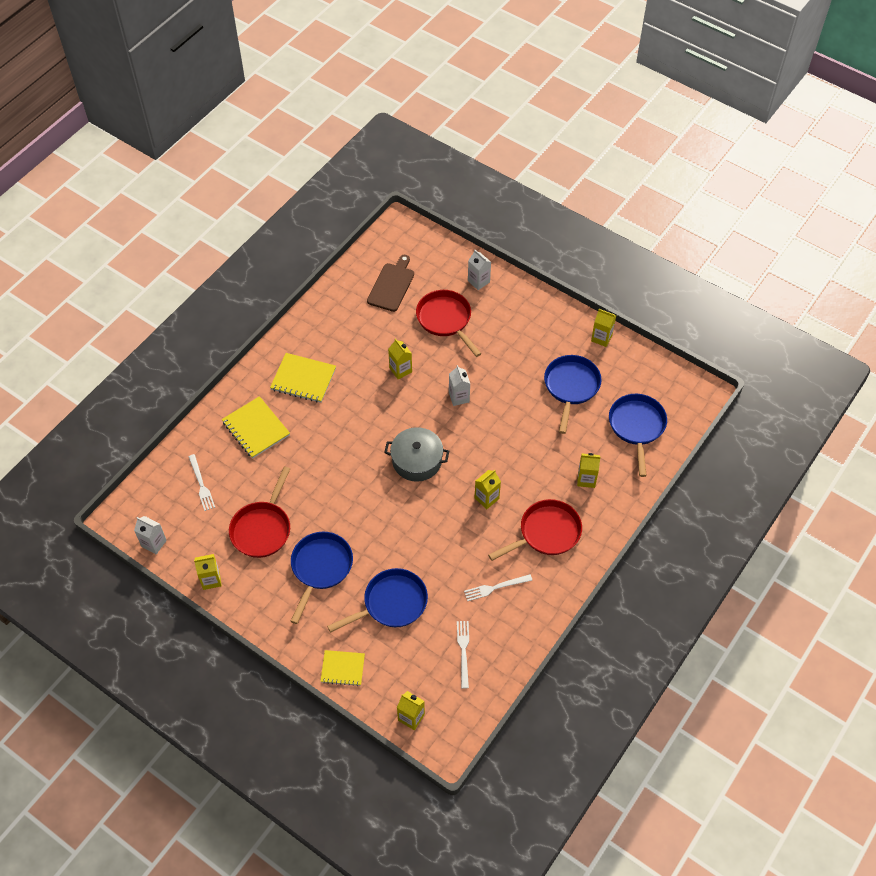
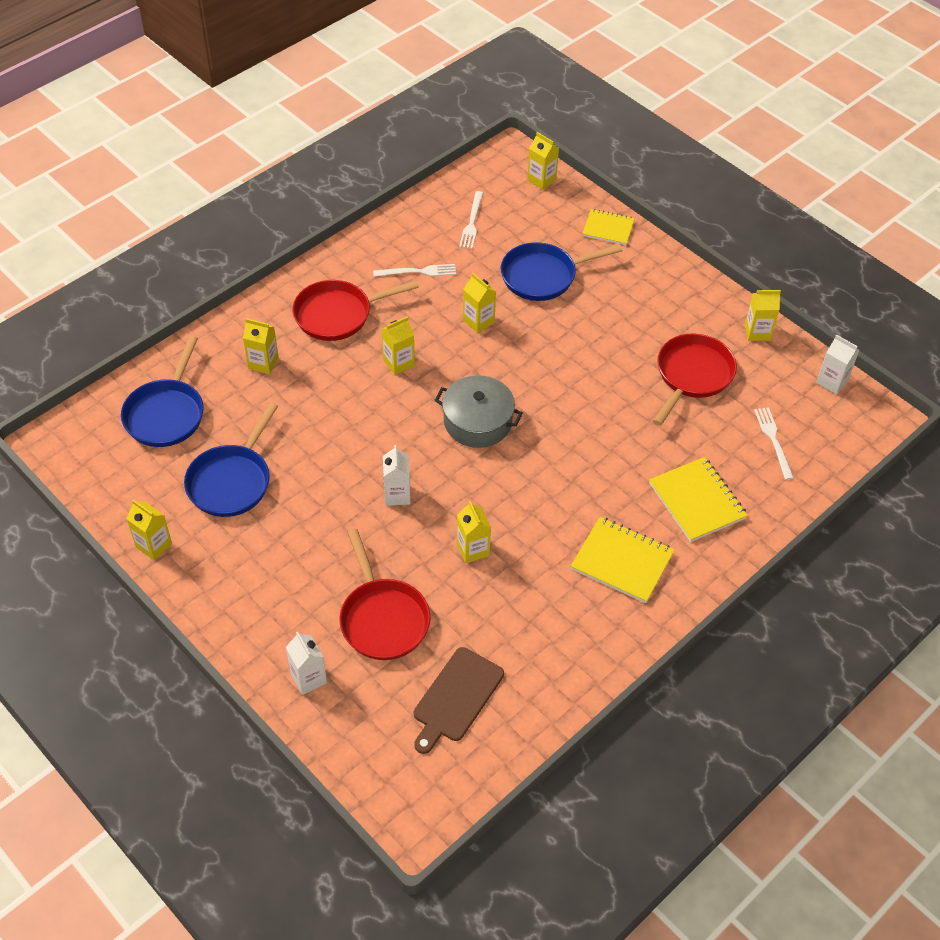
camera: 170 degrees left, 5 degrees down
(320, 568) = (622, 323): blue pan -> none
(435, 547) = (478, 321): none -> yellow carton

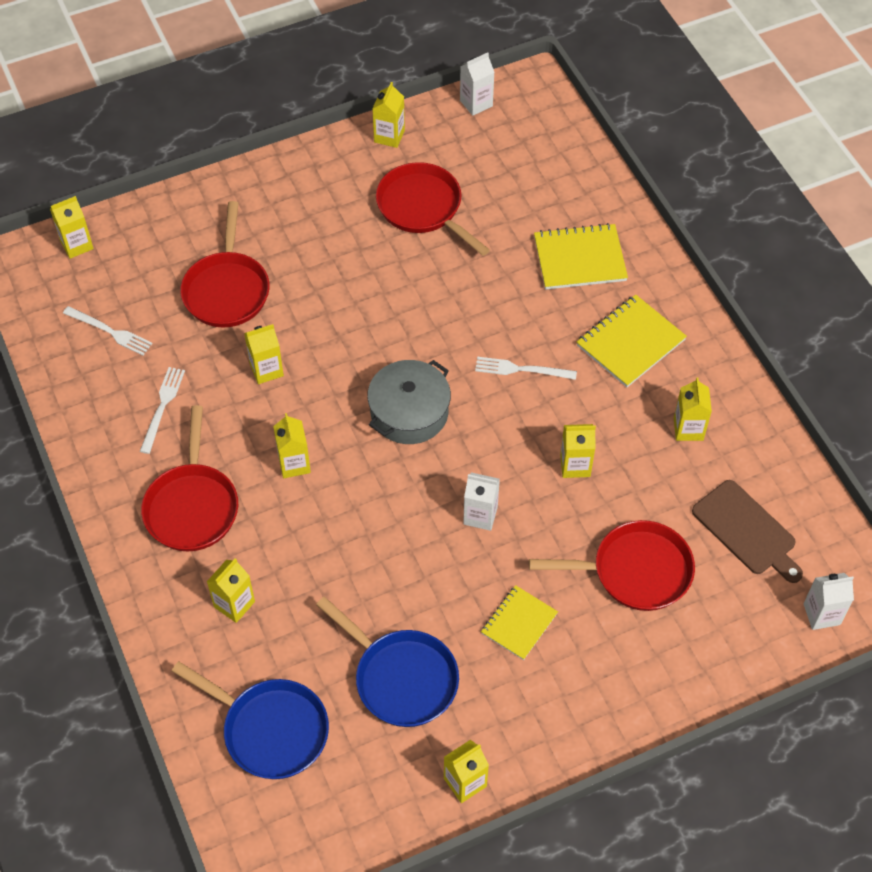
camera: 70 degrees left, 5 degrees up
(308, 678) = (688, 660): white carton -> white carton (821, 614)
(543, 276) = (227, 290): blue pan -> red pan
(547, 627) = (688, 429): none -> yellow carton
(608, 228) = (184, 209): yellow notebook -> yellow notebook (519, 623)
(773, 440) = (529, 174): white fork -> white fork (521, 369)

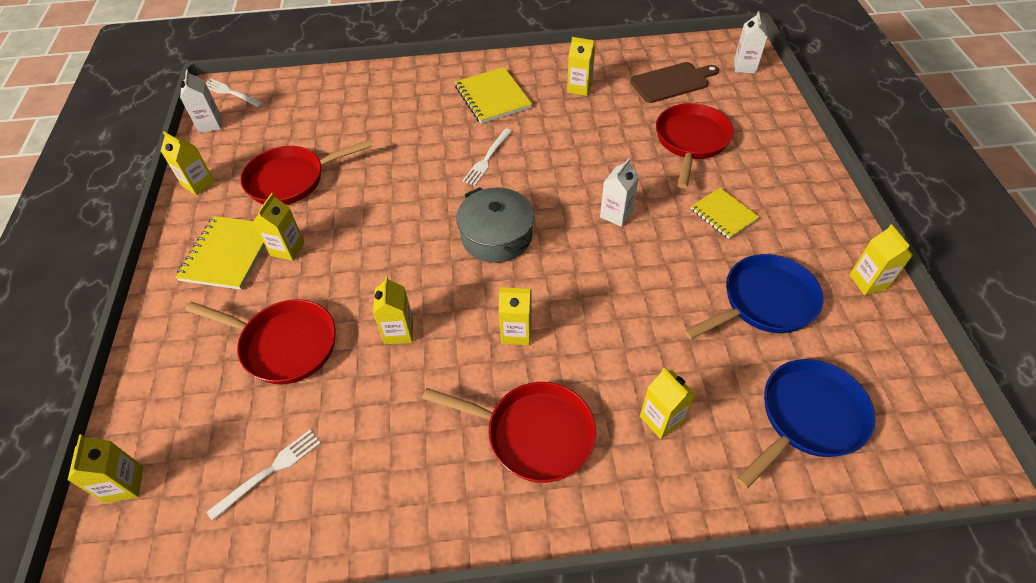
camera: 70 degrees left, 5 degrees down
(162, 407) = (397, 437): white fork -> white fork (230, 93)
(575, 465) = (588, 150): yellow carton -> yellow carton (287, 249)
(580, 259) = (402, 104): yellow notebook -> yellow notebook (228, 254)

